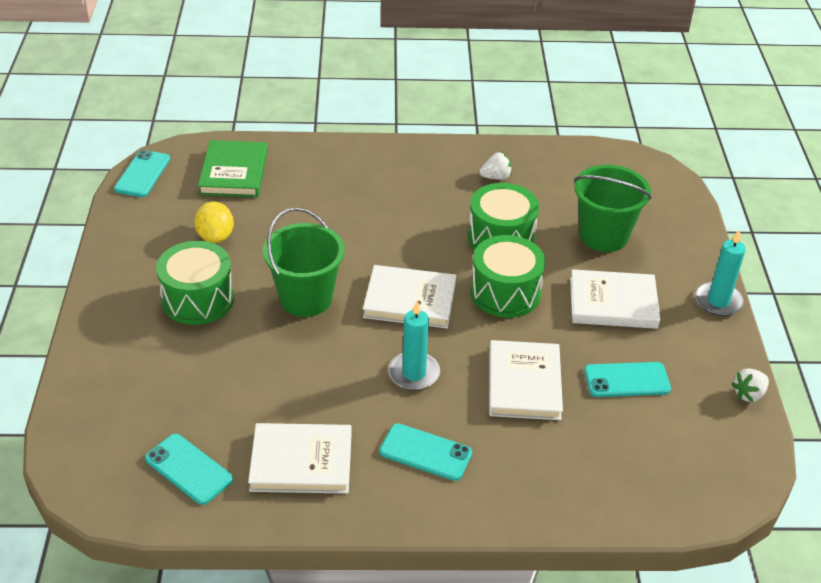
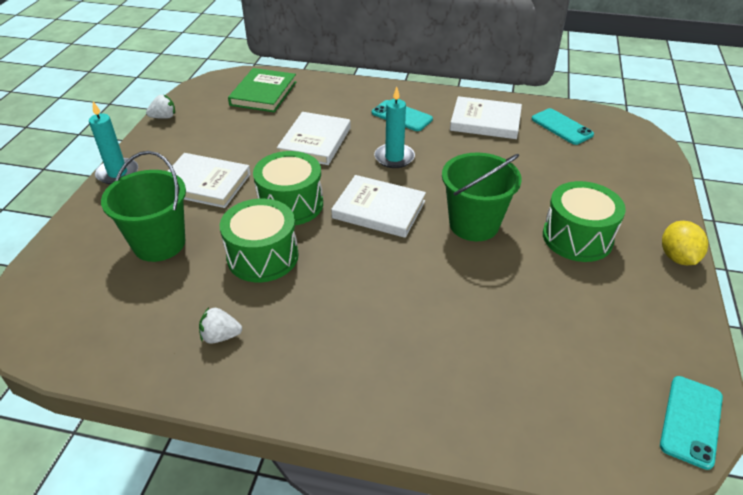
camera: 165 degrees left, 0 degrees up
(215, 236) = (570, 304): yellow lemon -> yellow lemon (677, 257)
(234, 172) = (560, 401): green book -> green book (263, 93)
(626, 380) = (239, 134): turquoise phone -> none

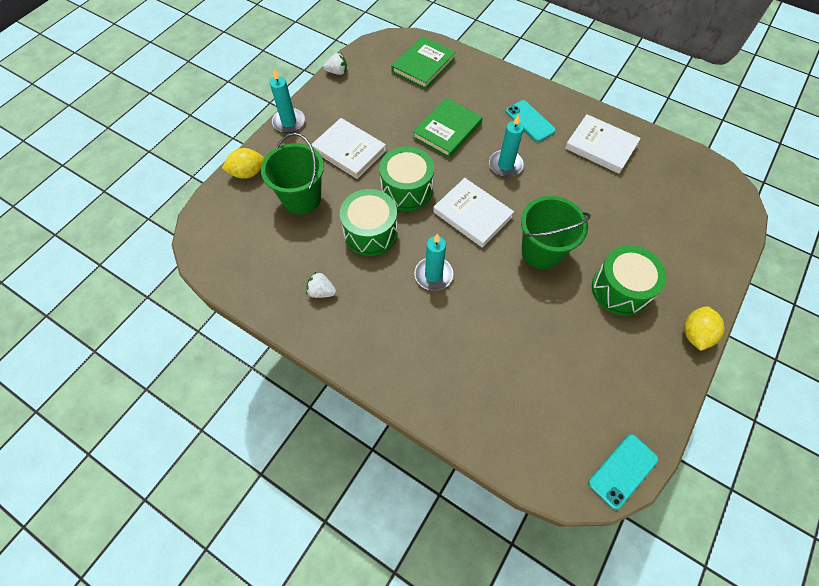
camera: 20 degrees right, 20 degrees up
(76, 234) = (248, 173): none -> yellow lemon
(315, 141) = (447, 130): white book -> green book
(360, 279) = (433, 275): none -> turquoise candle
(561, 127) = (667, 171): turquoise phone -> none

